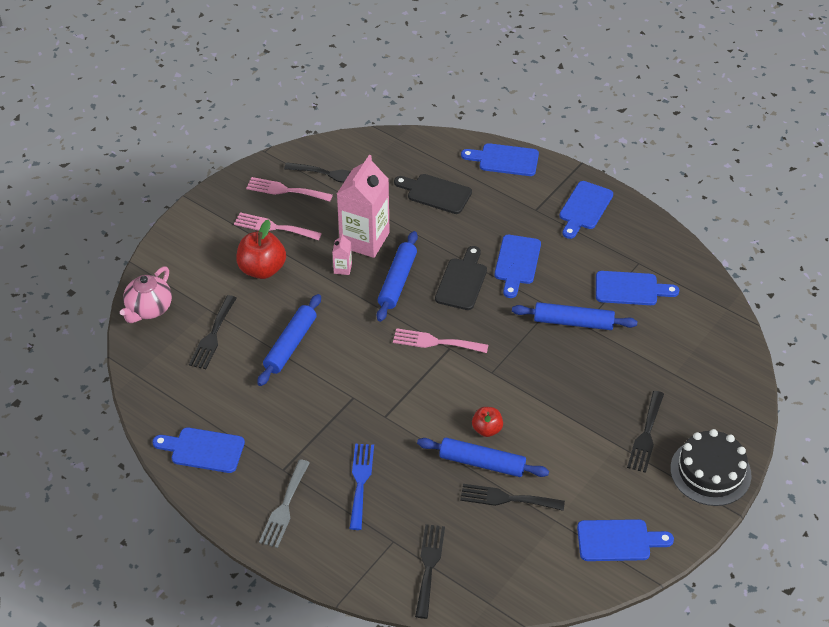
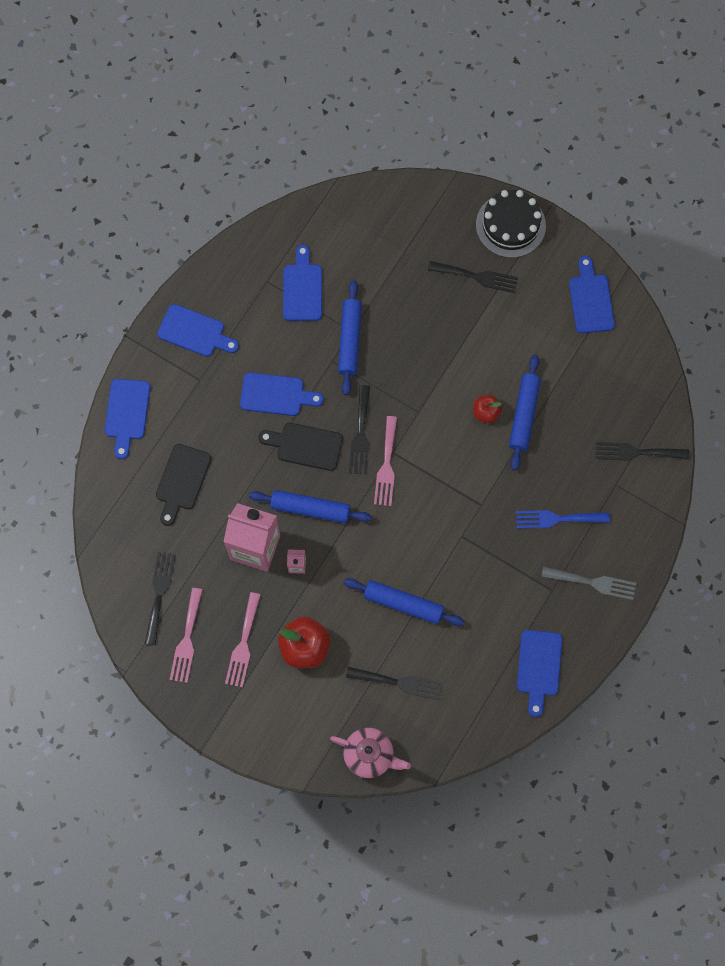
camera: 95 degrees left, 25 degrees up
(507, 498) = (559, 392): black fork -> black fork (360, 434)

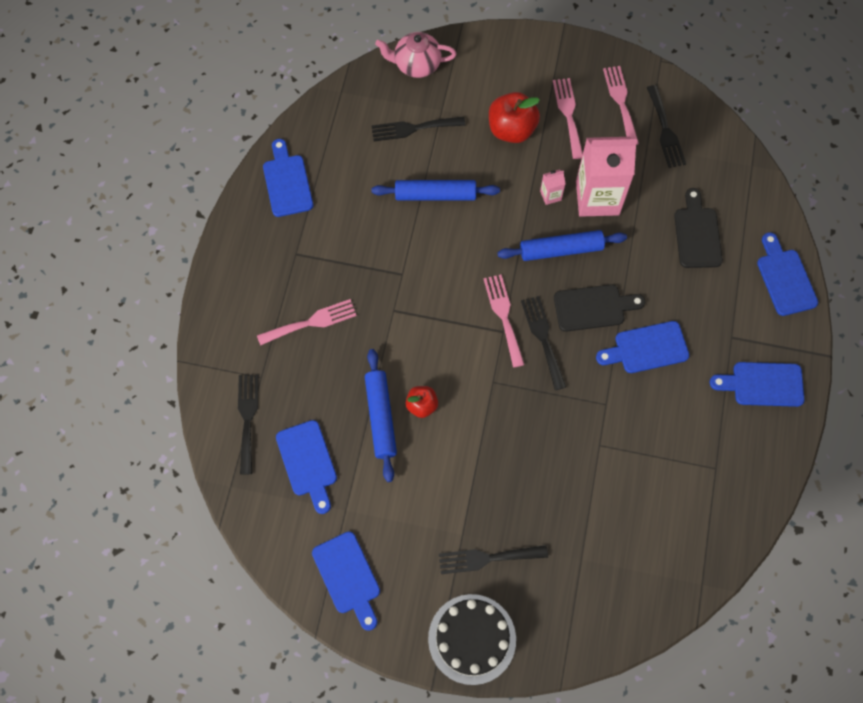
camera: 160 degrees right, 5 degrees down
(302, 289) = (674, 473): blue cutting board -> blue cutting board (307, 462)
(350, 340) = (597, 433): blue rolling pin -> none
(557, 519) = (311, 322): blue fork -> pink fork
(593, 582) = (257, 273): grey fork -> none
(637, 452) = (247, 418): black fork -> black fork turned 75 degrees counterclockwise

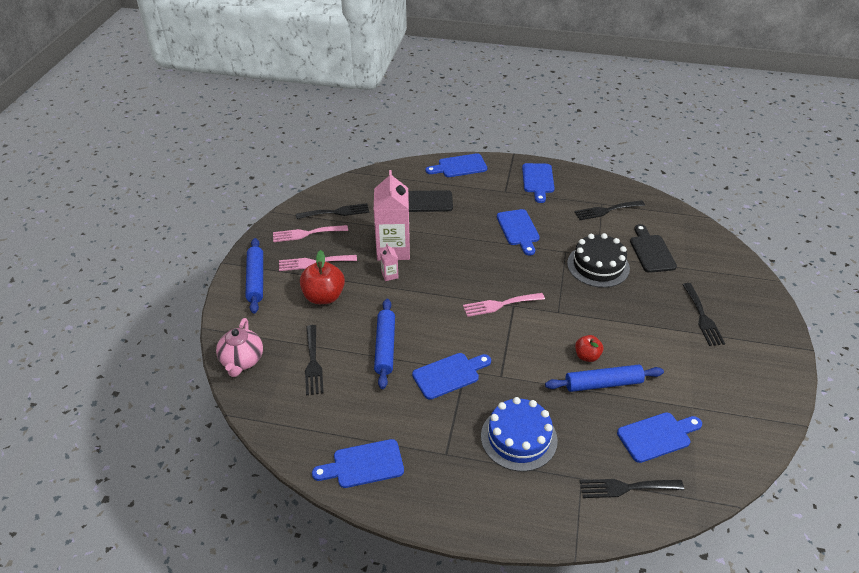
camera: 90 degrees left, 25 degrees down
(311, 322) = (519, 438): pink fork -> blue cake
(348, 577) = (749, 404): blue cutting board -> blue cutting board (449, 375)
(472, 639) = (767, 326): black cake -> black cake (598, 266)
(543, 338) = (517, 282): black fork -> black fork (606, 210)
(561, 250) = (439, 270): blue rolling pin -> blue rolling pin (256, 279)
(593, 308) = (488, 255): black cutting board -> black cutting board (651, 251)

